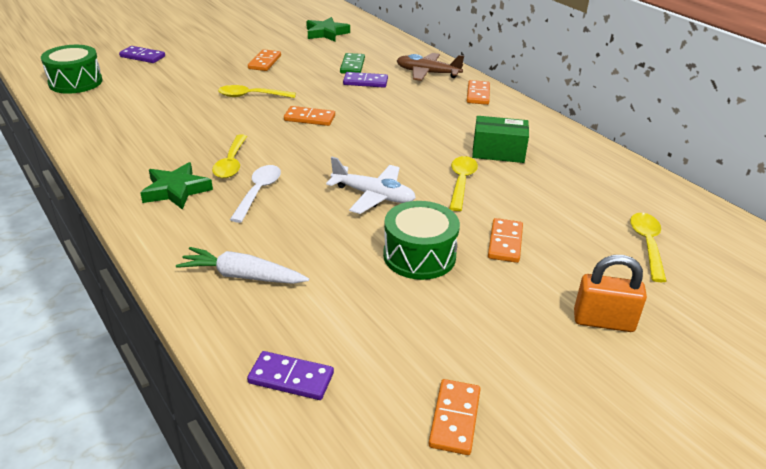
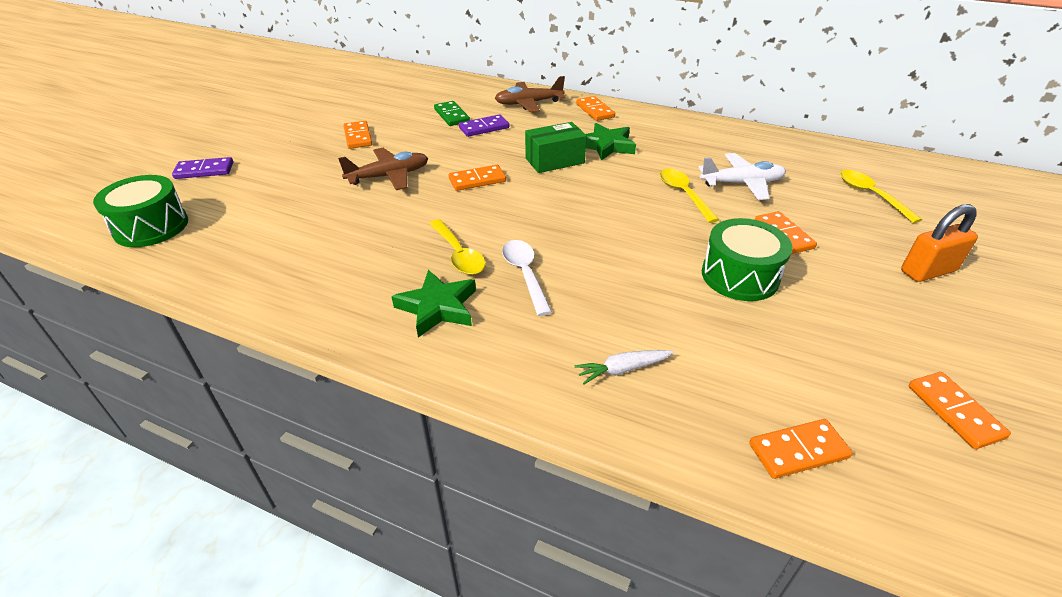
camera: 30 degrees left, 5 degrees up
(242, 276) = (622, 369): white carrot -> white carrot, size x0.65
(251, 96) = (389, 176): yellow spoon -> brown plane
(291, 378) = (798, 451): purple domino -> orange domino
(326, 33) = (385, 90): green star -> green star (606, 146)
(373, 196) = (631, 235): white plane -> white plane (741, 183)
(498, 152) = (676, 157): green box -> green box (554, 161)

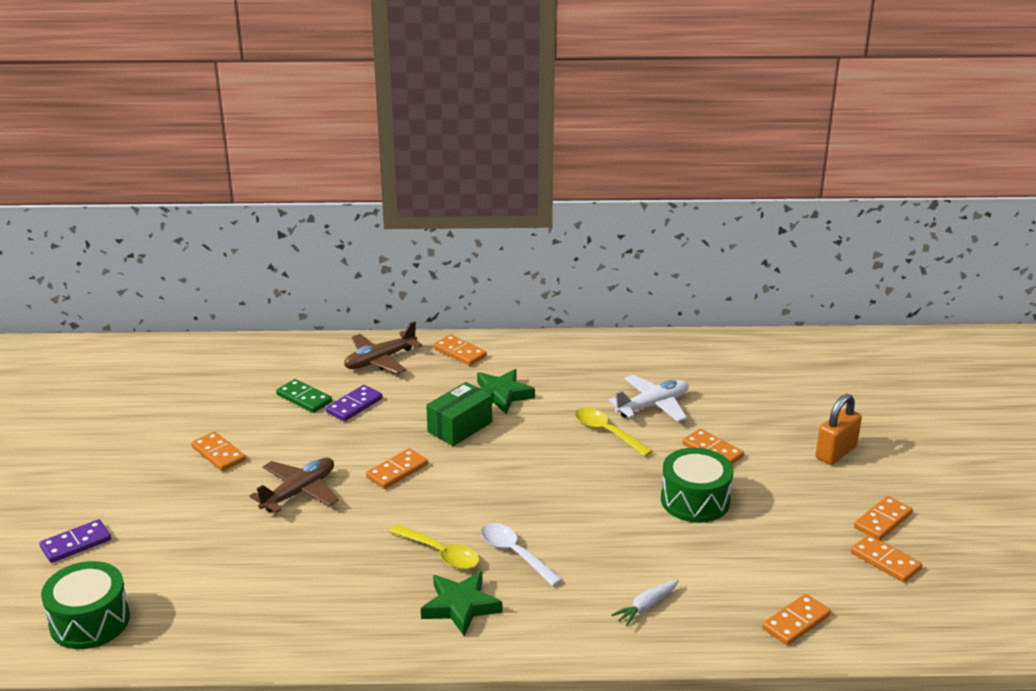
camera: 25 degrees left, 10 degrees down
(871, 195) = (768, 389): yellow spoon -> none
(965, 361) = (882, 520): none -> orange domino

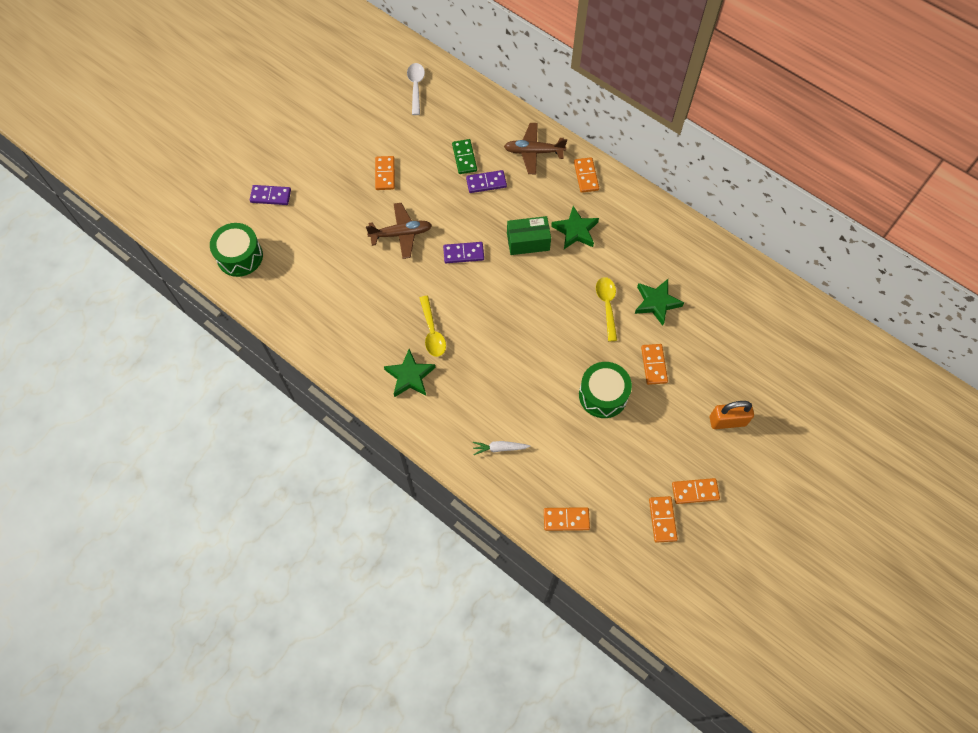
camera: 40 degrees right, 35 degrees up
(397, 471) = (463, 254): orange domino -> purple domino
(515, 554) = (469, 361): white spoon -> white spoon (416, 87)
(653, 406) = (656, 303): white plane -> green star

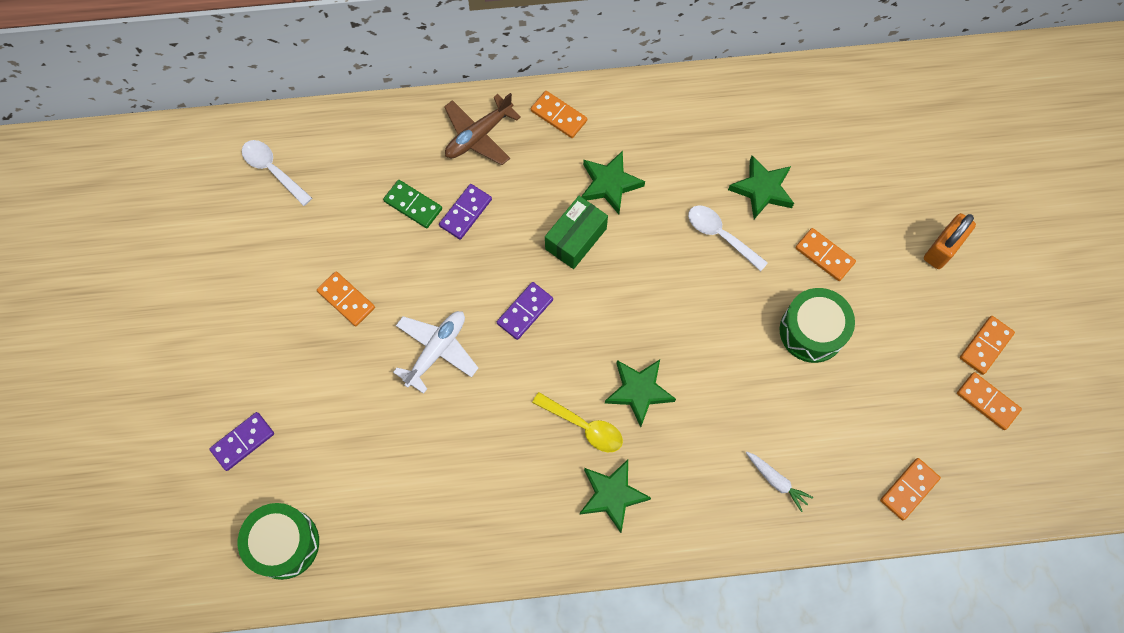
camera: 45 degrees left, 5 degrees up
(401, 234) = (436, 351): brown plane -> white plane
(478, 341) = (639, 391): none -> green star
(499, 448) = (776, 481): white carrot -> white carrot turned 90 degrees counterclockwise
(607, 305) = (720, 235): yellow spoon -> white spoon

